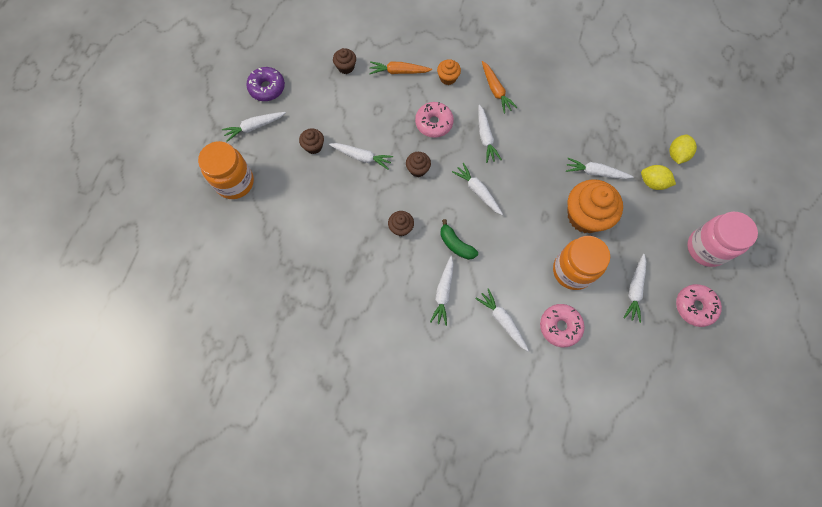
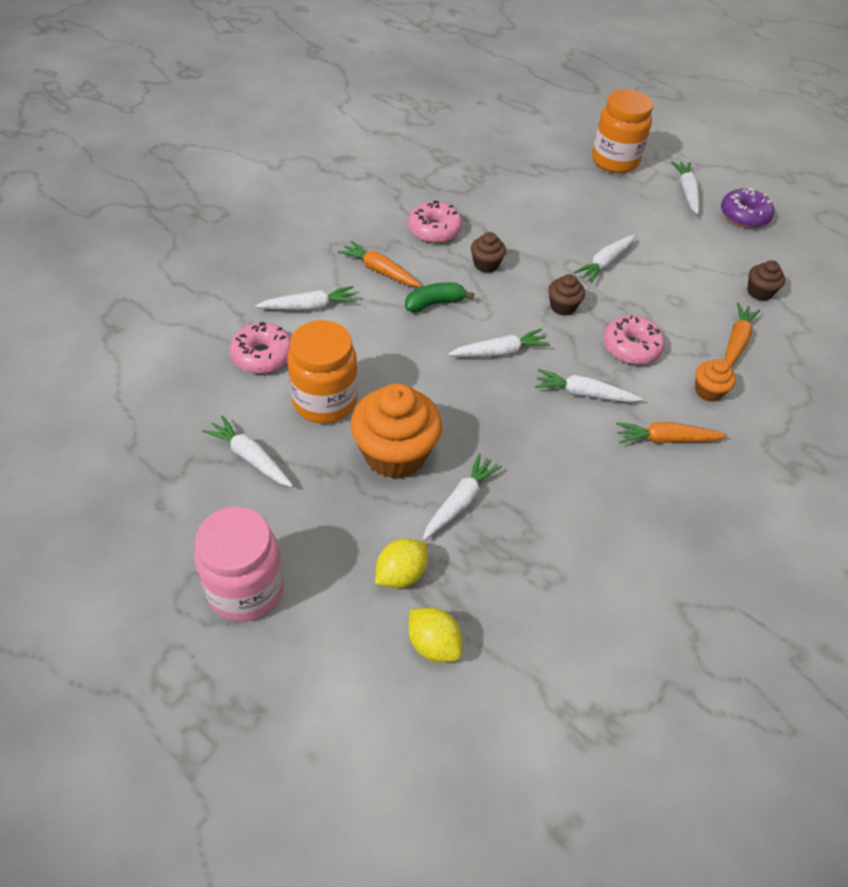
camera: 110 degrees right, 20 degrees down
(313, 146) = (639, 229): brown cupcake -> none
(443, 292) = (380, 271): white carrot -> orange carrot
(694, 306) = (173, 519): pink donut -> pink donut (434, 230)

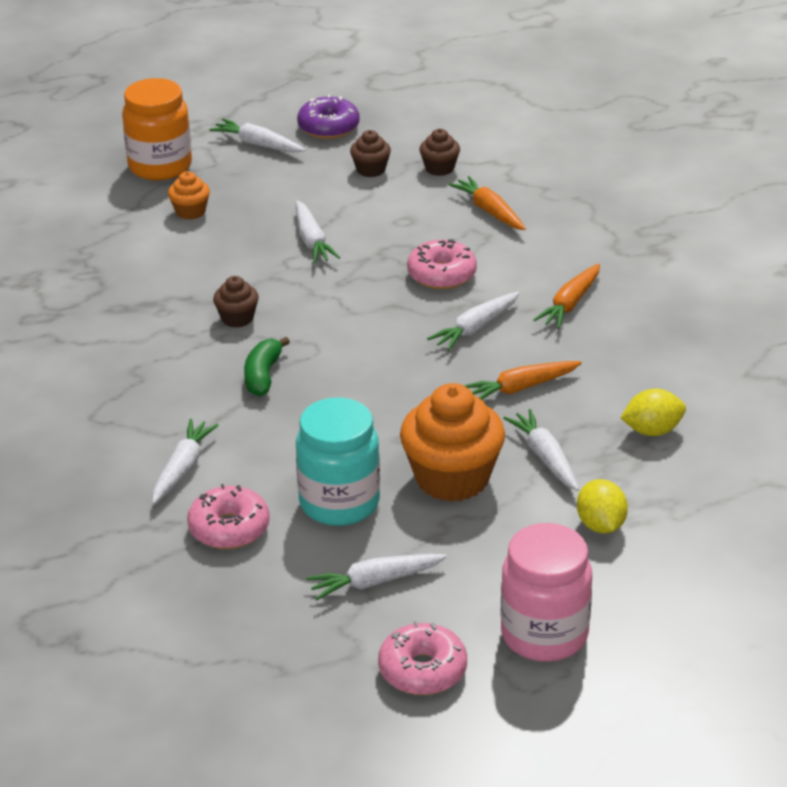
camera: 55 degrees left, 15 degrees down
(325, 401) = (339, 503): orange jar -> turquoise jar
(380, 271) = (173, 396): orange carrot -> orange carrot (521, 388)
(433, 644) = (690, 531): yellow lemon -> yellow lemon (652, 431)
(434, 230) = (145, 333): pink donut -> pink donut (422, 670)
(499, 352) = (374, 359): white carrot -> none
(563, 306) = (348, 293): brown cupcake -> brown cupcake (370, 170)
(708, 391) = (534, 254): orange cupcake -> orange cupcake (190, 211)

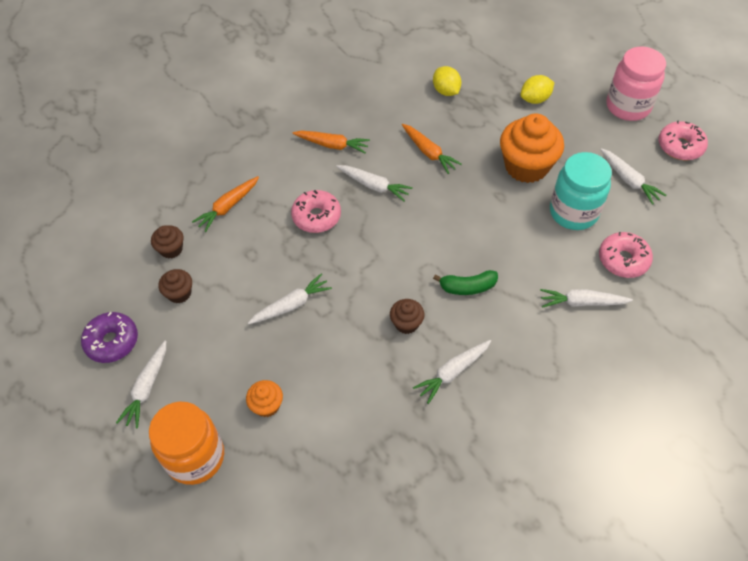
camera: 105 degrees left, 20 degrees up
(545, 457) = (489, 130): white carrot -> white carrot (453, 372)

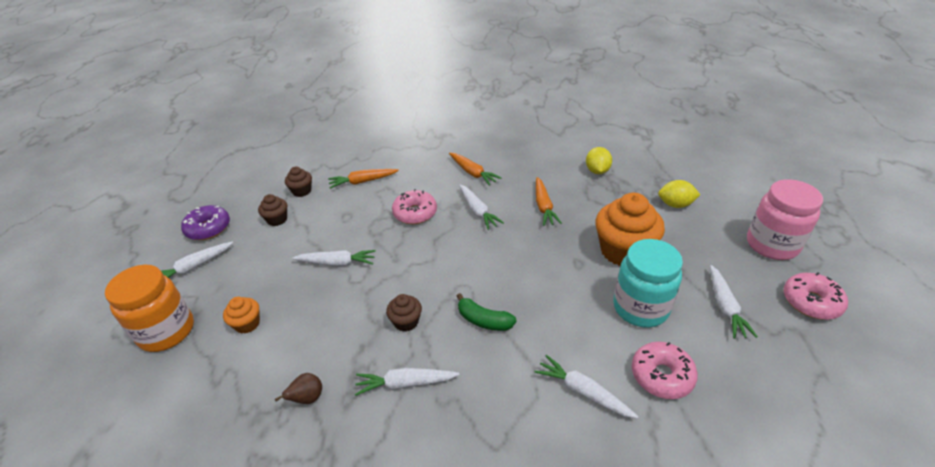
camera: 35 degrees right, 15 degrees down
(387, 430) = (307, 398): none -> brown pear

